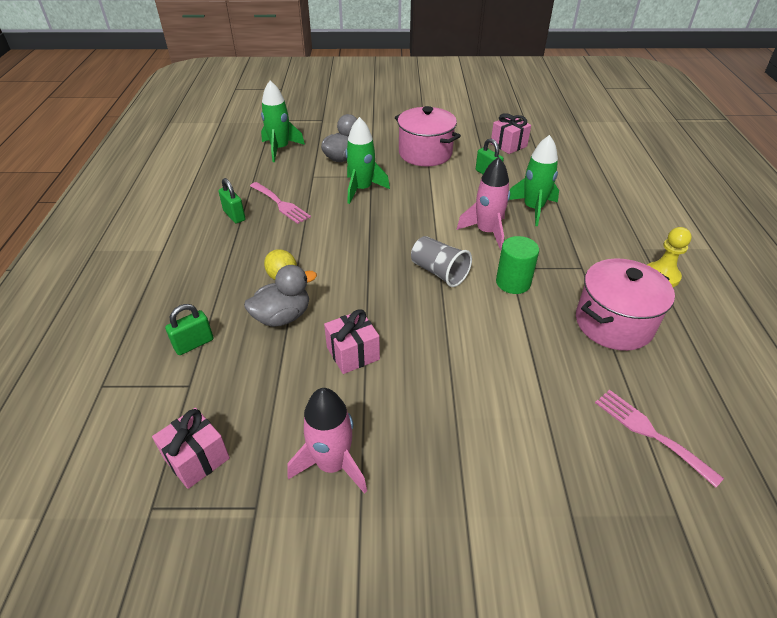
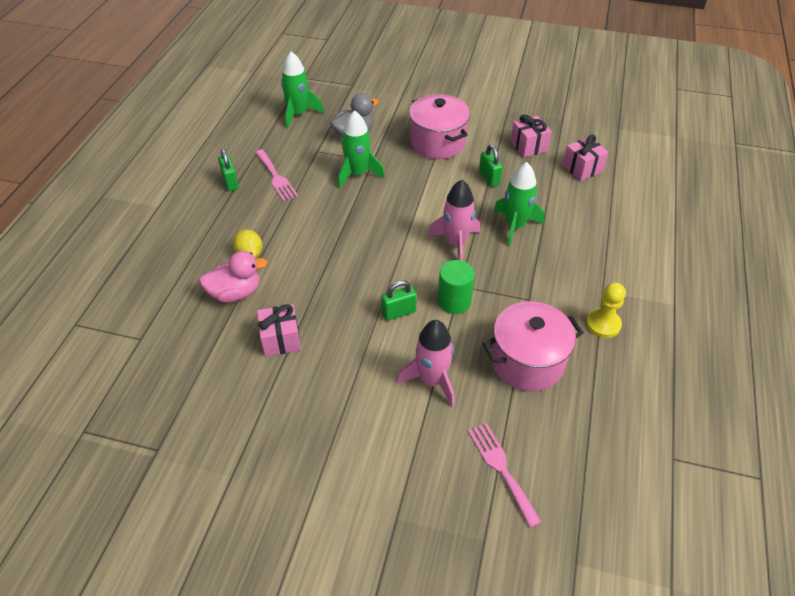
camera: 15 degrees right, 5 degrees up
(194, 344) = (155, 303): green padlock -> green padlock (398, 312)
(197, 458) = (127, 401): pink gift -> pink gift (582, 168)
(282, 317) = (235, 293): grey duck -> pink duck
(332, 464) = (226, 430): pink rocket -> pink rocket (432, 380)
(439, 272) = (390, 277): grey cup -> none

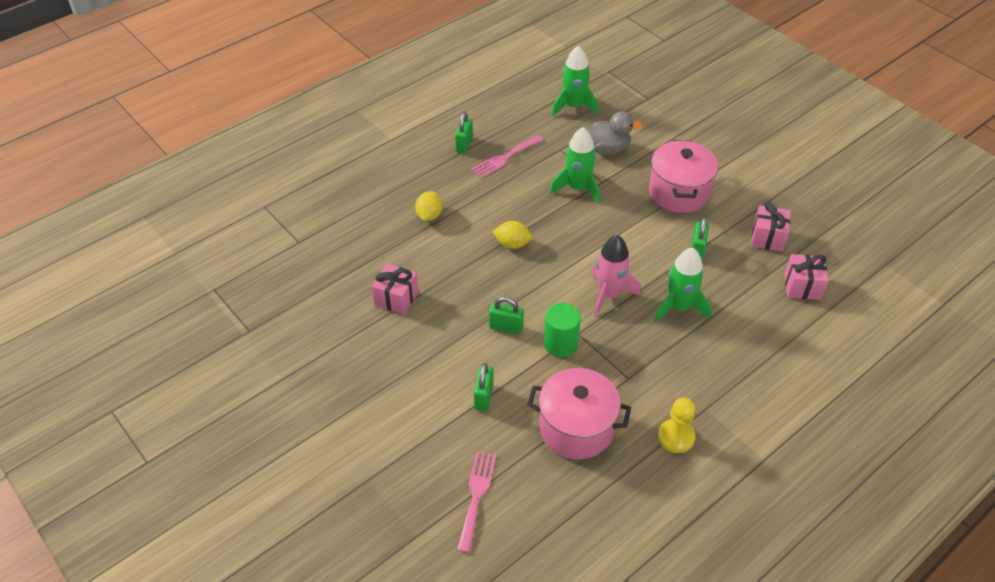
camera: 35 degrees right, 0 degrees up
(235, 293) = (393, 242): pink duck -> none
(276, 177) = (505, 158): pink fork -> pink fork turned 45 degrees clockwise
(343, 242) = (512, 244): none -> yellow lemon
(432, 380) = (483, 397): pink rocket -> green padlock

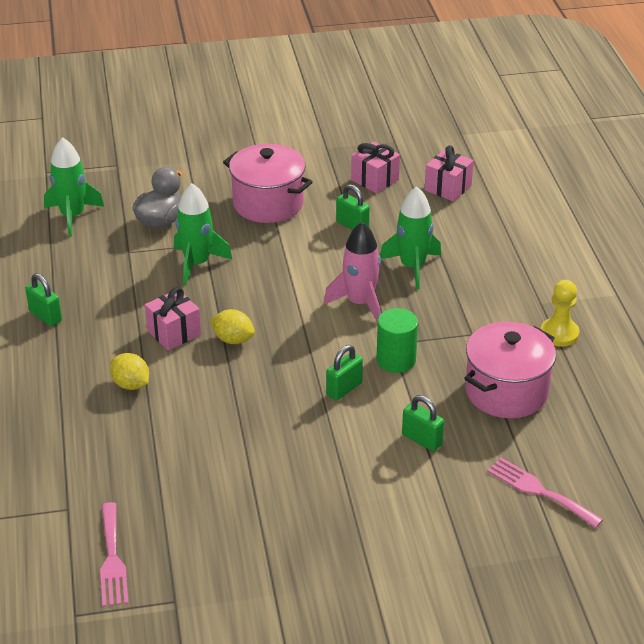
camera: 60 degrees left, 10 degrees down
(396, 298) = (233, 456): pink gift -> pink gift (174, 333)
(505, 158) = (99, 295): pink fork -> pink fork (112, 559)
(512, 244) = (233, 339): yellow lemon -> yellow lemon turned 75 degrees clockwise

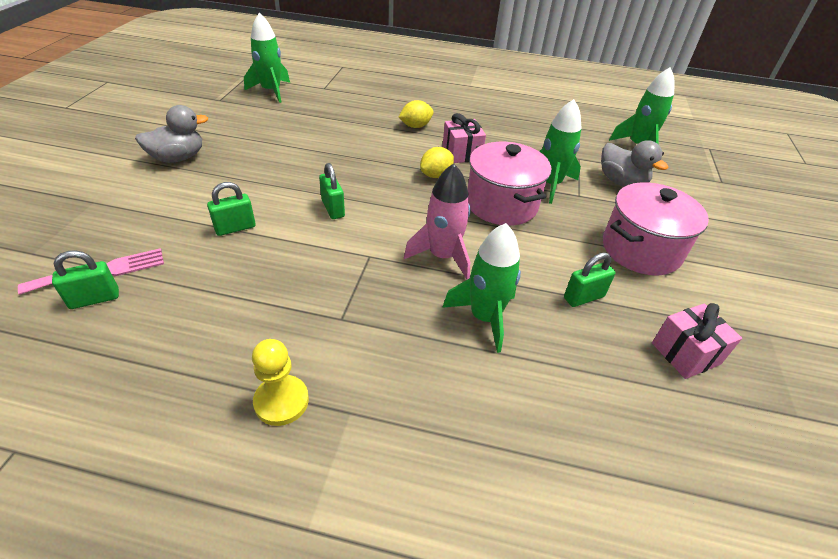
camera: 110 degrees right, 5 degrees up
(45, 316) = (511, 114): green padlock -> green padlock (94, 299)
(112, 559) = (271, 91): pink fork -> green rocket
(343, 552) = (178, 158): none -> grey duck
(396, 360) = (344, 249): green cylinder -> none
(448, 188) = (658, 429): pink gift -> none
(506, 391) = (236, 306): pink pot -> pink pot (501, 204)

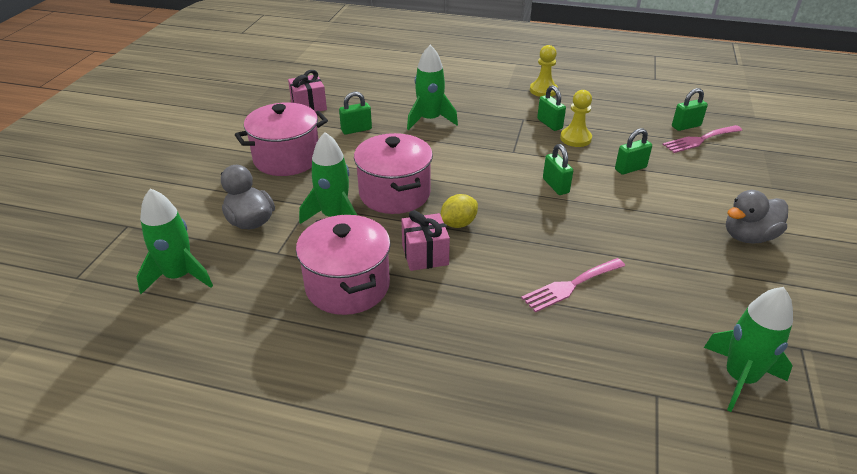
camera: 175 degrees left, 5 degrees down
(278, 276) = (575, 138): none -> yellow pawn
(304, 306) = (549, 124): none -> green padlock
(352, 132) = (570, 286): none -> pink fork
(415, 126) = (484, 301): yellow lemon -> none
(442, 256) = (455, 152): pink rocket -> none
(513, 137) = (347, 286): none -> pink pot

